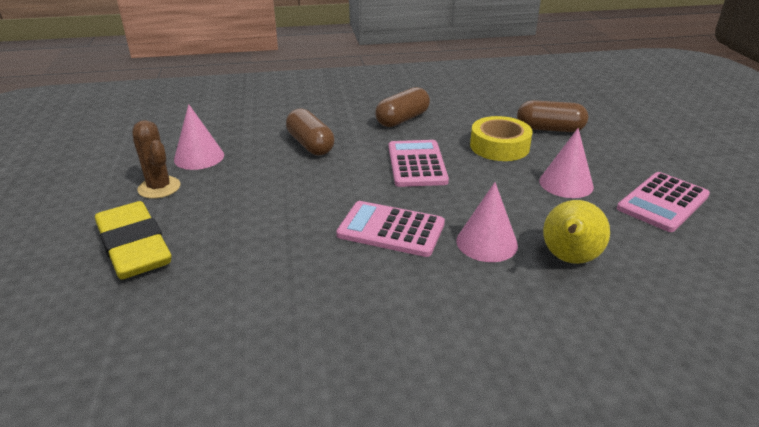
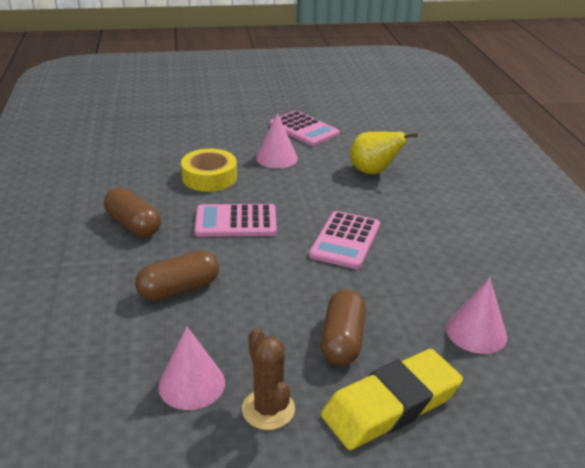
camera: 90 degrees left, 0 degrees up
(159, 188) = (268, 409): brown cactus -> brown cactus turned 75 degrees counterclockwise
(487, 242) = (358, 199): pink cone -> pink cone (476, 332)
(549, 129) = (182, 150): brown capsule -> brown capsule (342, 340)

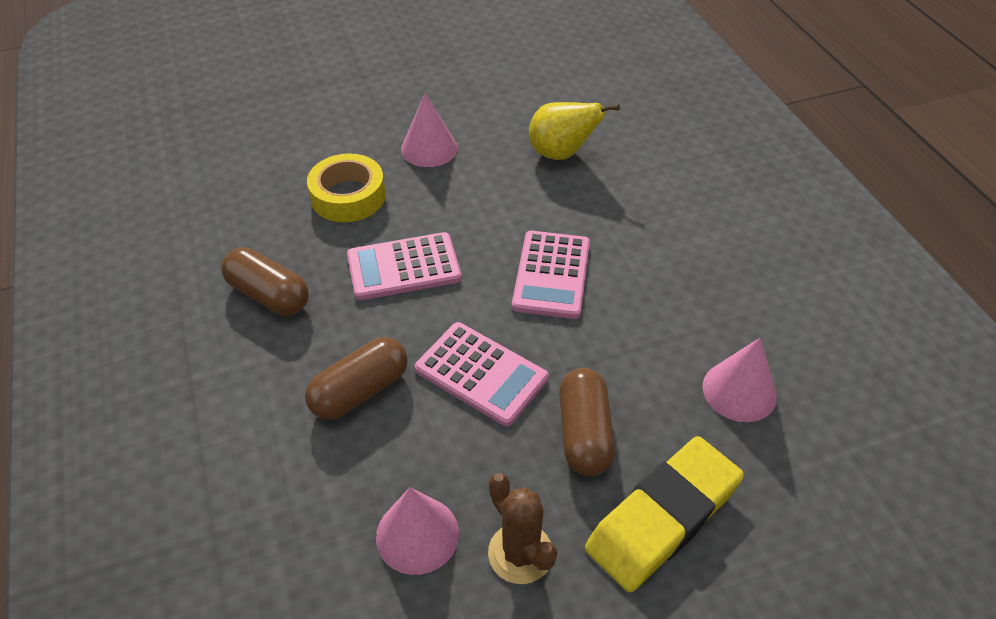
camera: 10 degrees left, 15 degrees up
(304, 129) = (453, 92): pink calculator -> pink calculator (481, 374)

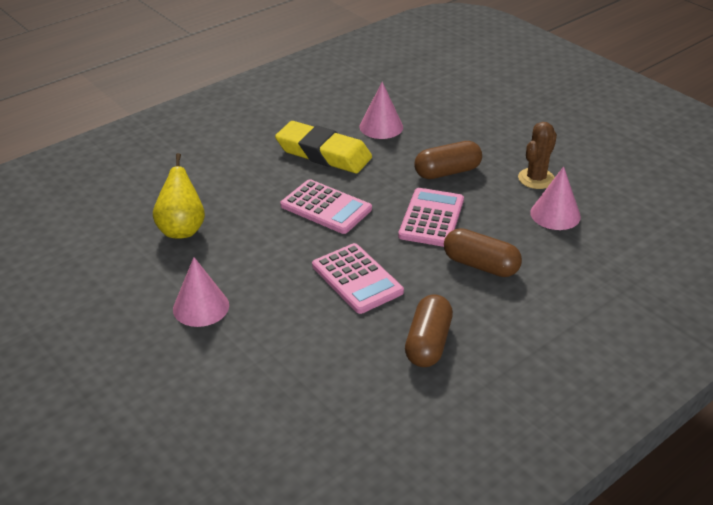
camera: 110 degrees left, 10 degrees down
(348, 196) = (289, 338): yellow tape -> none
(551, 275) = (326, 207): pink calculator -> pink calculator turned 45 degrees clockwise
(662, 517) = (480, 140): yellow eraser -> yellow eraser (323, 153)

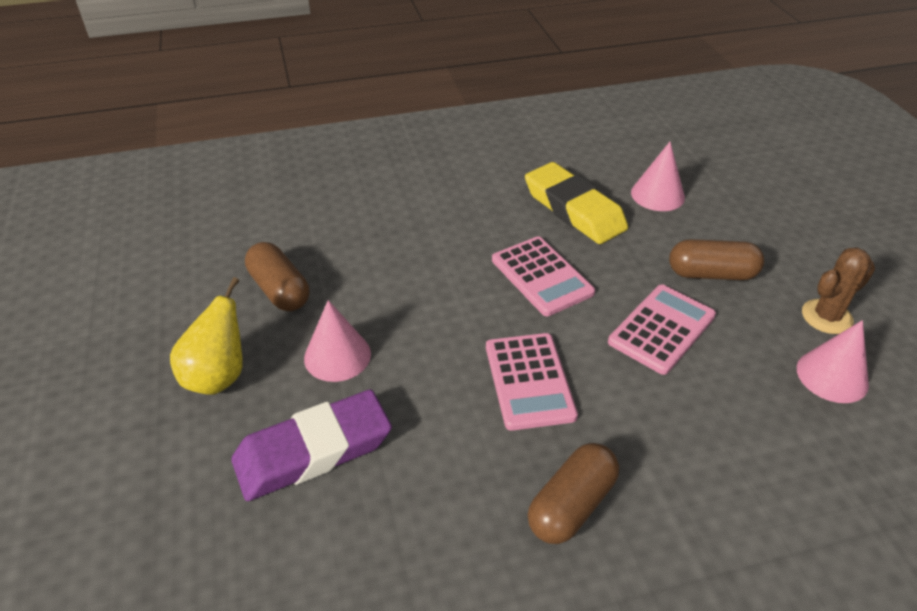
camera: 25 degrees right, 5 degrees up
(182, 229) = (373, 255): yellow pear -> yellow pear (218, 376)
(225, 373) = (313, 451): none -> purple eraser
(480, 265) = (695, 416): brown capsule -> brown capsule (280, 290)

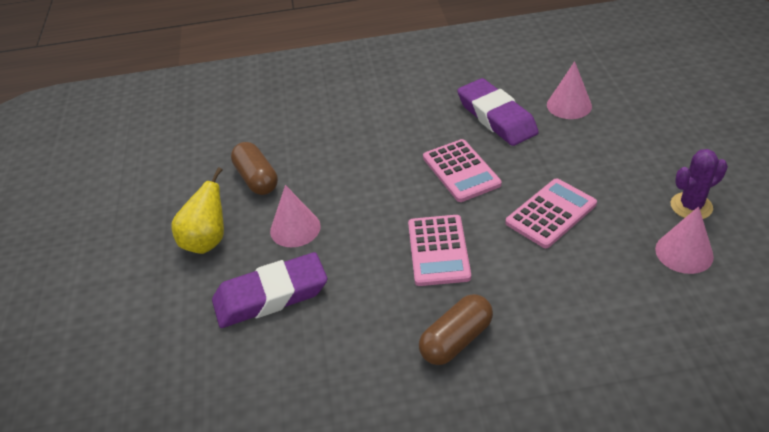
camera: 10 degrees right, 0 degrees up
(574, 209) = (496, 117): yellow eraser -> purple eraser
(711, 274) = (601, 170): brown capsule -> none
(826, 317) = (691, 206): brown cactus -> purple cactus

